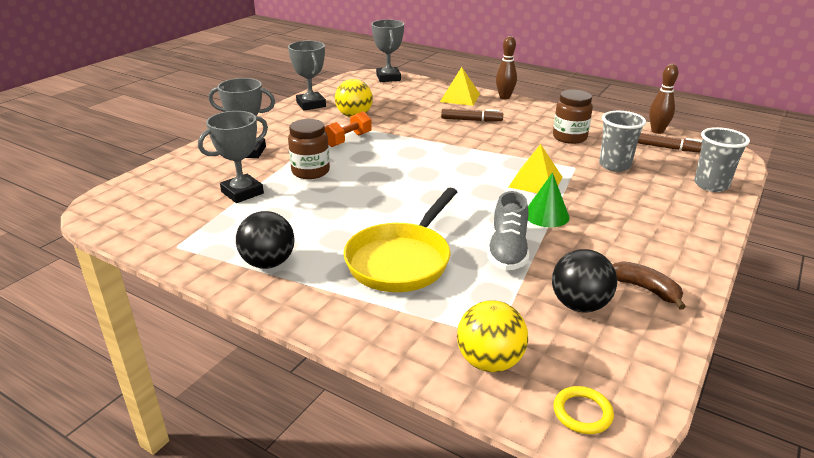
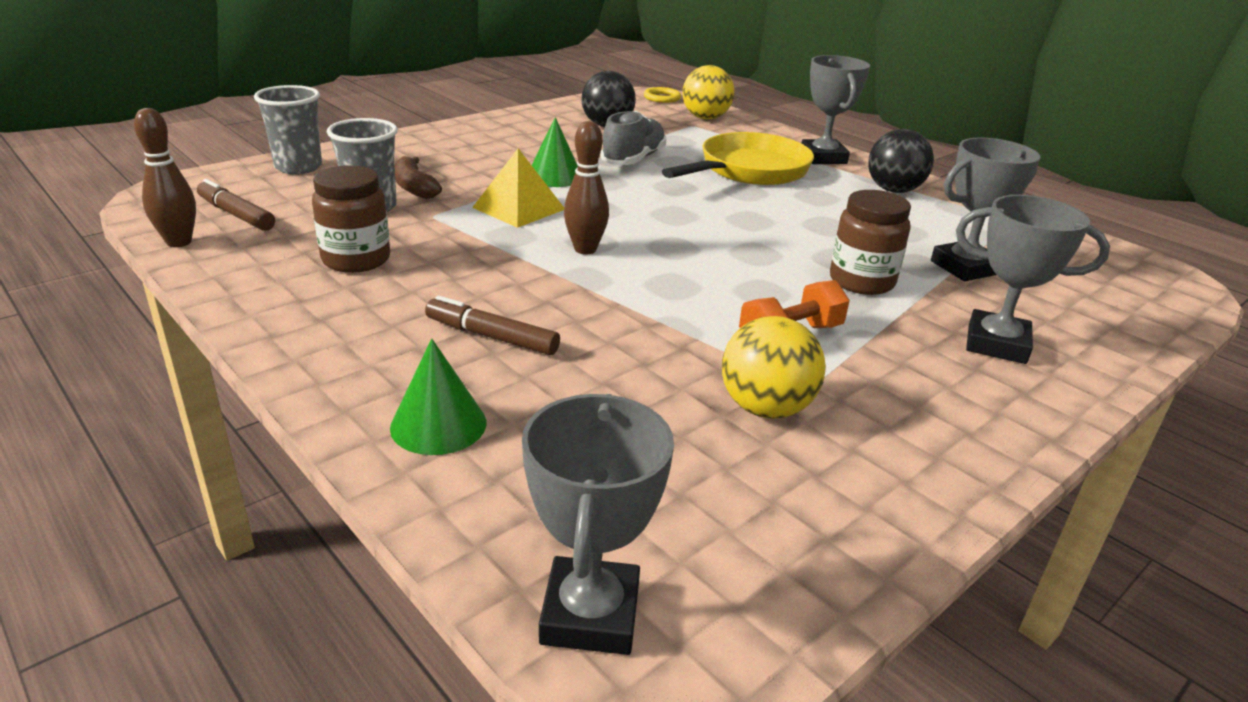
camera: 165 degrees left, 0 degrees up
(311, 104) = (891, 487): grey trophy -> grey trophy (823, 157)
(460, 98) = (438, 425): yellow pyramid -> green cone
(504, 97) = (316, 400): brown bowling pin -> brown bowling pin (585, 249)
(645, 289) = (538, 123): brown banana -> brown banana (414, 188)

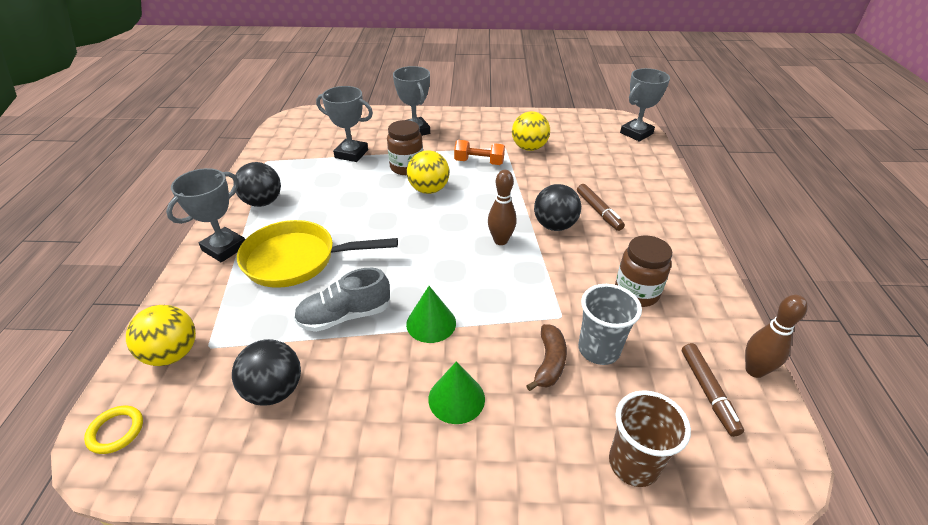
camera: 135 degrees left, 10 degrees up
(298, 167) = (633, 464): grey cup -> brown cup
(438, 425) = (646, 187): green cone -> green cone (456, 398)
(518, 208) = (498, 296): yellow pyramid -> none
(538, 290) = (554, 226): none -> black ball
(772, 267) = (429, 190): none -> yellow ball

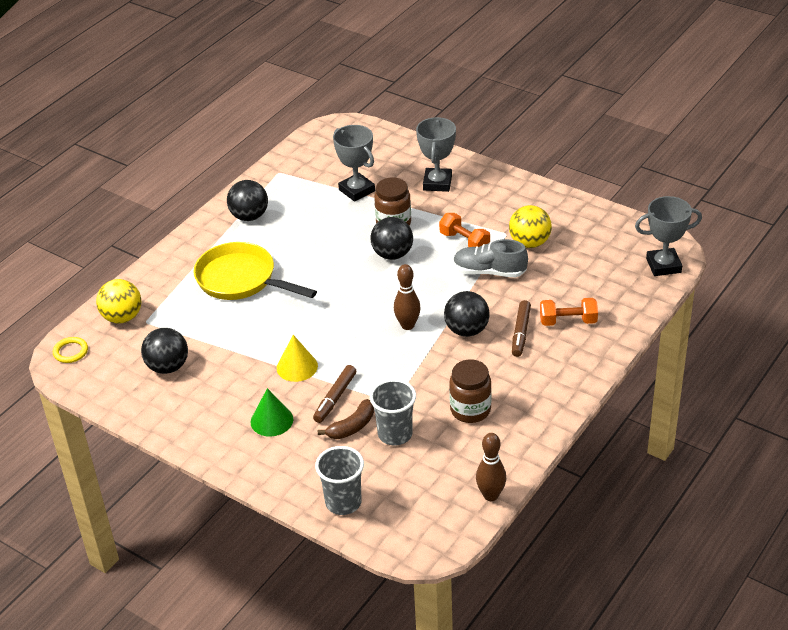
camera: 35 degrees right, 0 degrees up
(224, 248) = (197, 249): grey trophy -> none
(345, 316) = (243, 337): grey shoe -> grey shoe (489, 272)
(429, 190) = (392, 254): yellow ball -> black ball
(431, 323) = (297, 367): green cone -> yellow cone
(622, 190) = (568, 321): none -> orange dumbbell
(633, 464) = (343, 502): brown cup -> grey cup
(708, 392) = (439, 491): brown marker -> brown marker (335, 398)

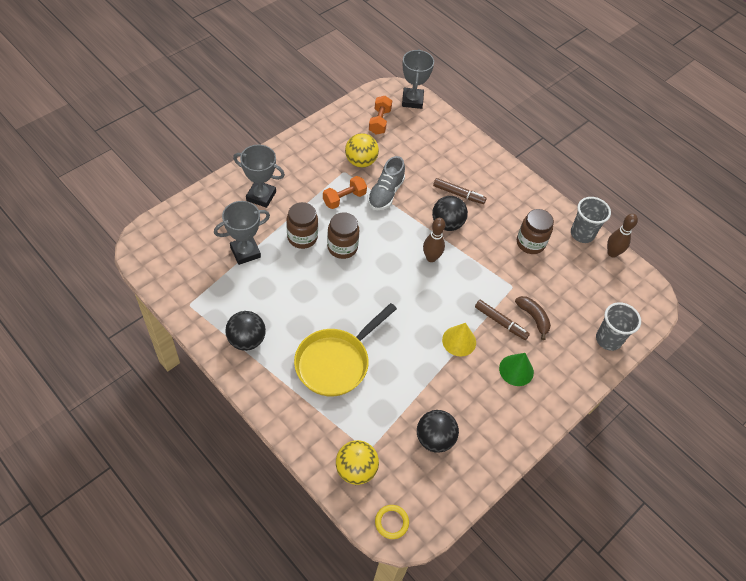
camera: 85 degrees left, 15 degrees up
(392, 254) = (342, 247): black ball -> brown jar
(395, 434) = (546, 293): grey cup -> grey cup (582, 234)
(568, 321) = (454, 166): orange dumbbell -> orange dumbbell (379, 121)

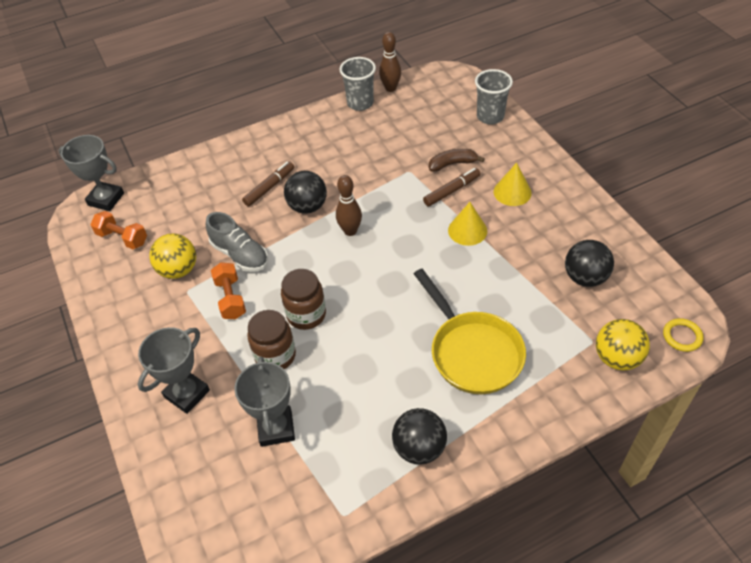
camera: 65 degrees left, 5 degrees down
(516, 370) = (512, 192): green cone -> yellow cone
(530, 243) = (358, 144): brown jar -> none

